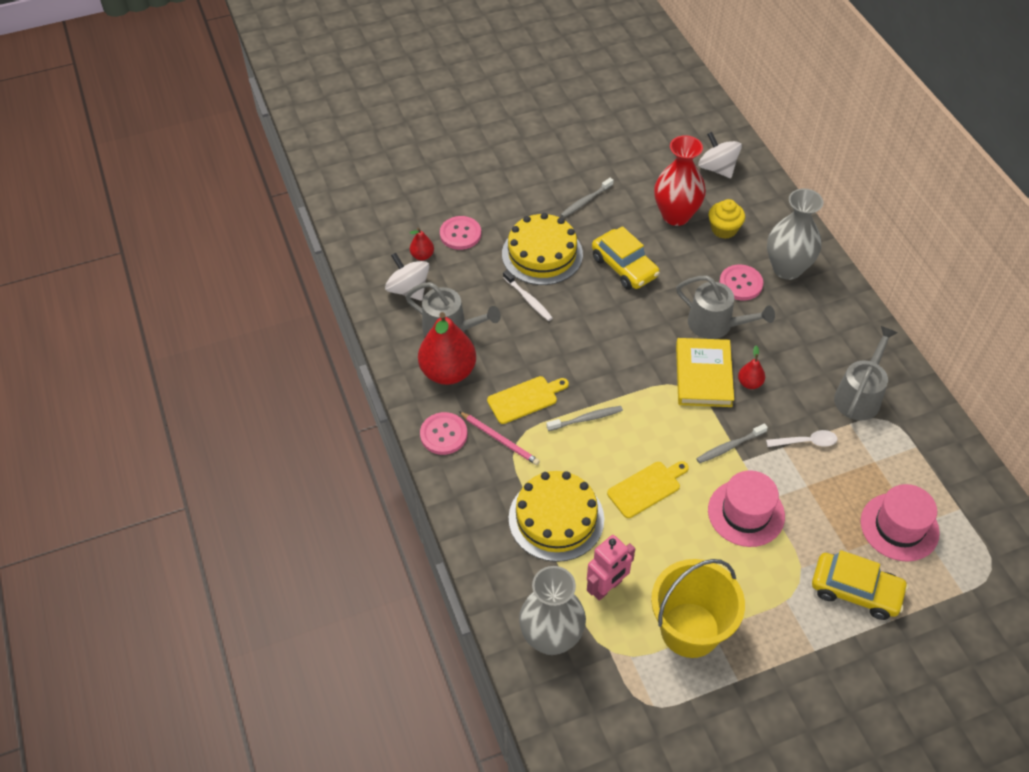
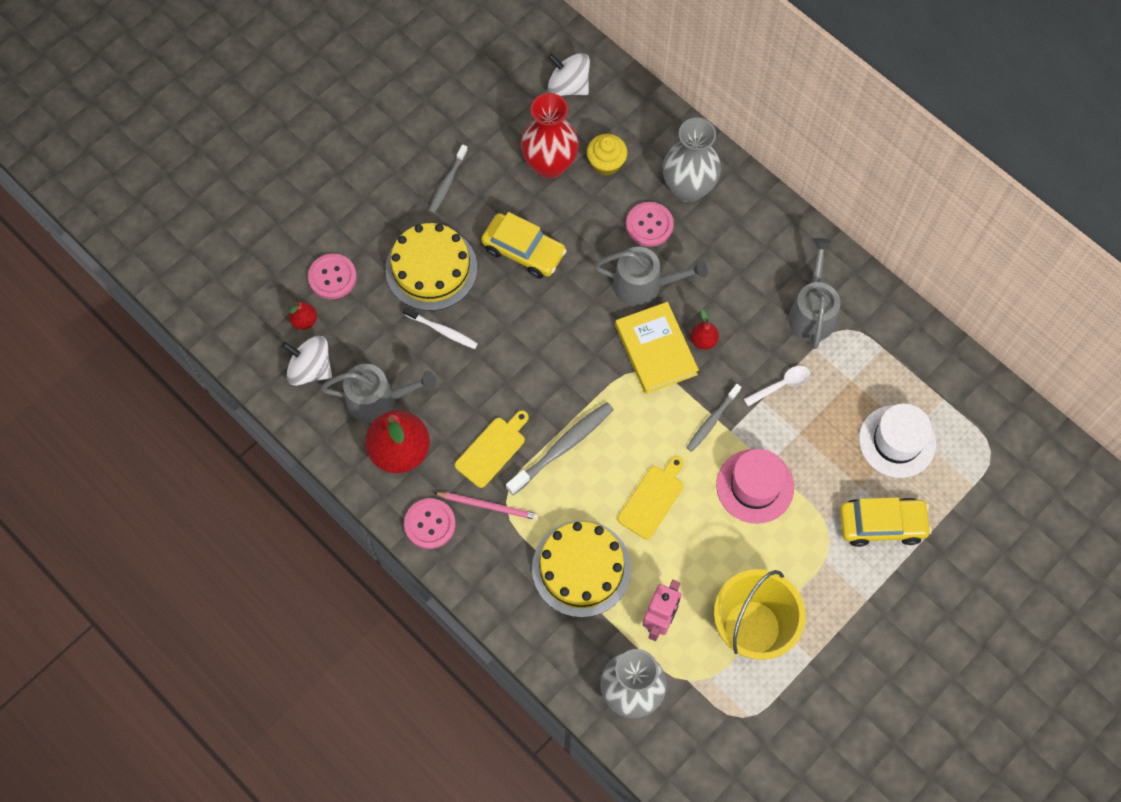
camera: 25 degrees left, 15 degrees up
(586, 419) = (562, 447): grey toothbrush -> grey toothbrush, size x1.61
(899, 527) = (897, 441): pink hat -> white hat

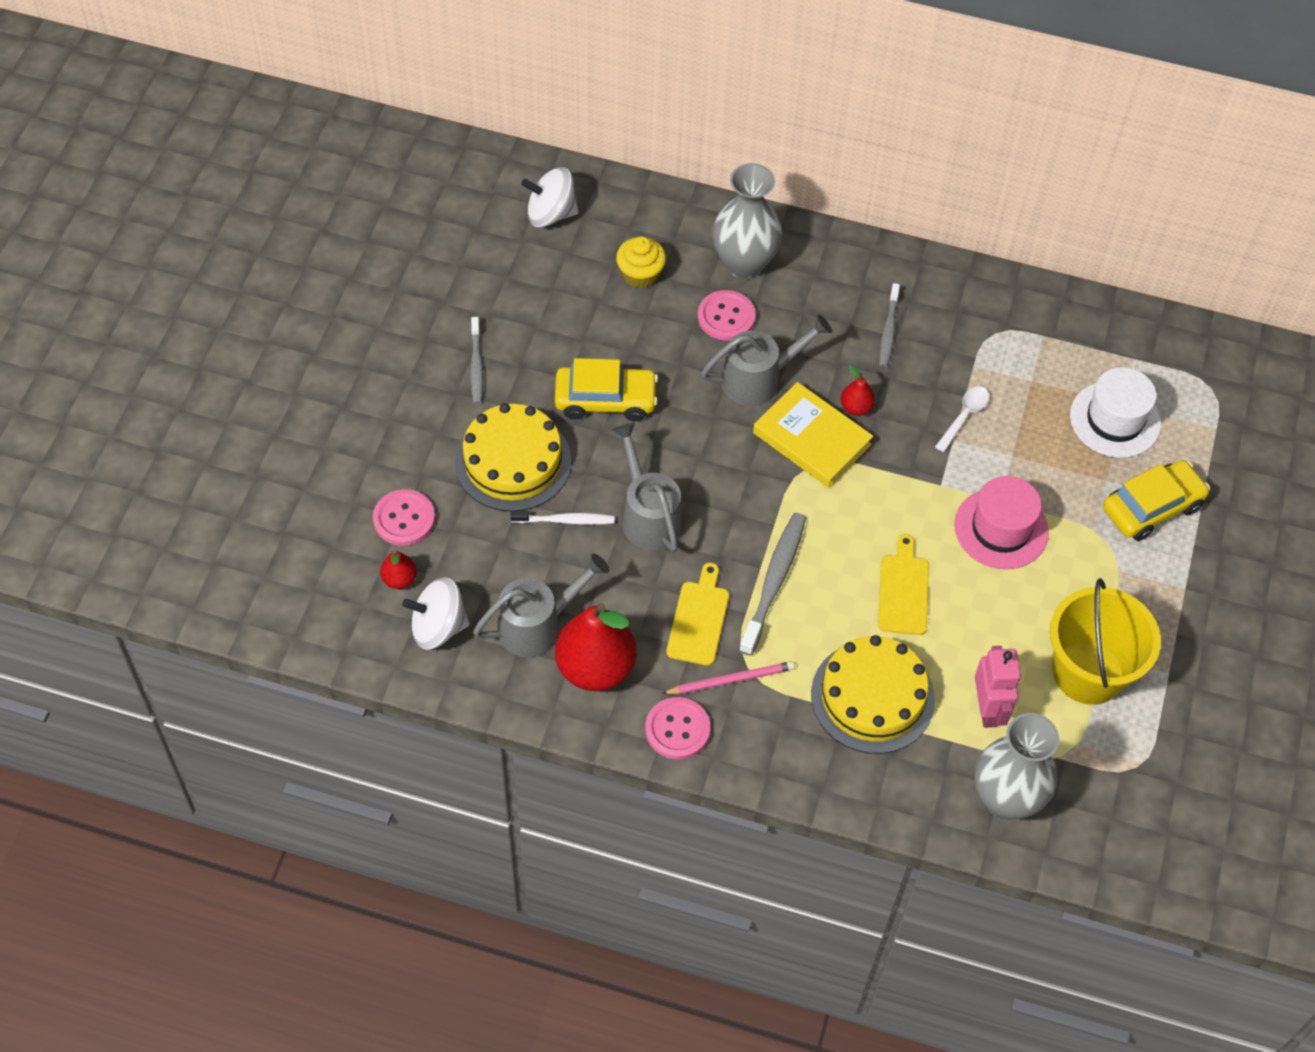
camera: 30 degrees left, 10 degrees down
(550, 164) = (579, 300): red vase -> none
(712, 421) = (915, 483): grey toothbrush -> grey toothbrush (888, 330)
(812, 311) = (949, 331): grey watering can -> grey watering can (648, 515)

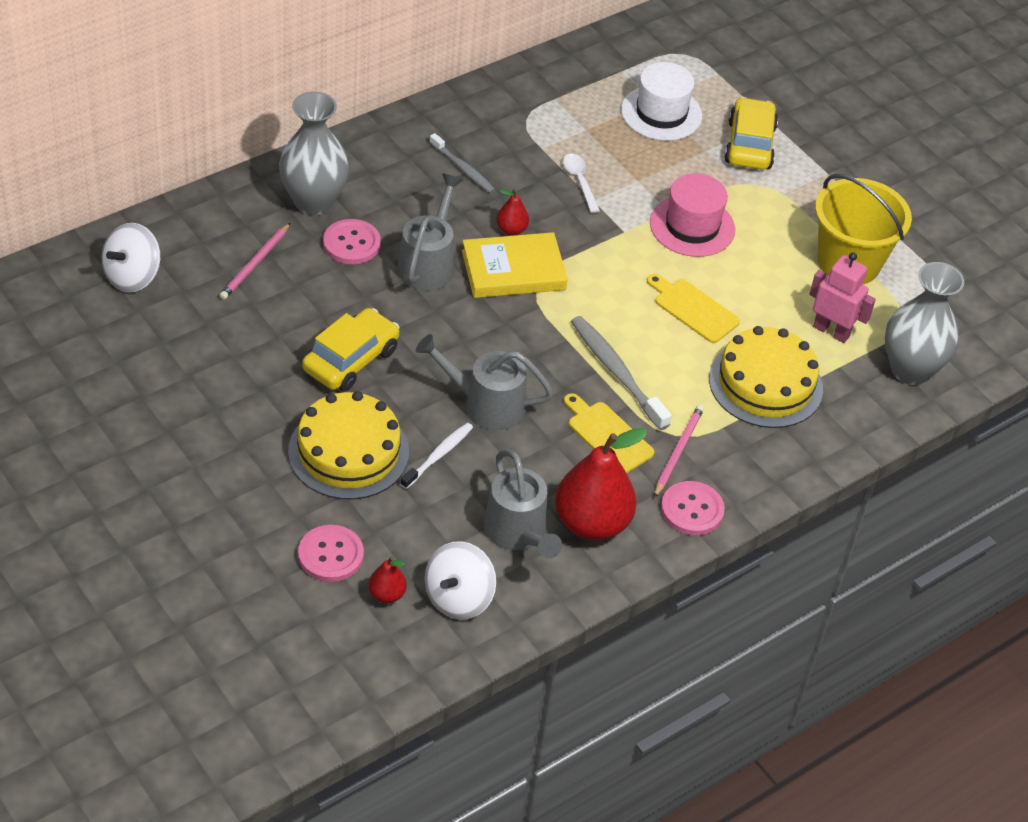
camera: 55 degrees left, 10 degrees down
(476, 365) = (229, 415): grey toothbrush -> none
(538, 625) = (518, 533): grey watering can -> grey watering can turned 150 degrees clockwise
(640, 274) = (255, 264): yellow cupcake -> pink pencil

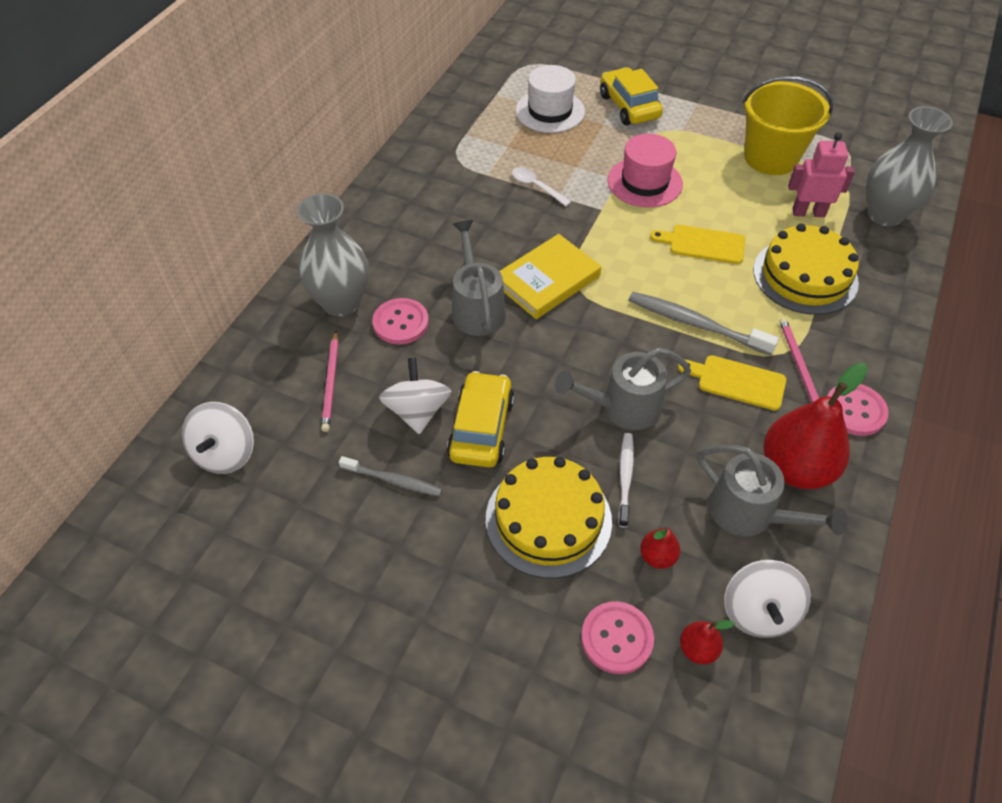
camera: 25 degrees left, 5 degrees up
(309, 321) = (417, 411): none -> white spinning top
(463, 169) = (441, 218): grey toothbrush -> grey toothbrush (393, 480)
(511, 229) = (518, 248): red pear -> red pear (657, 556)

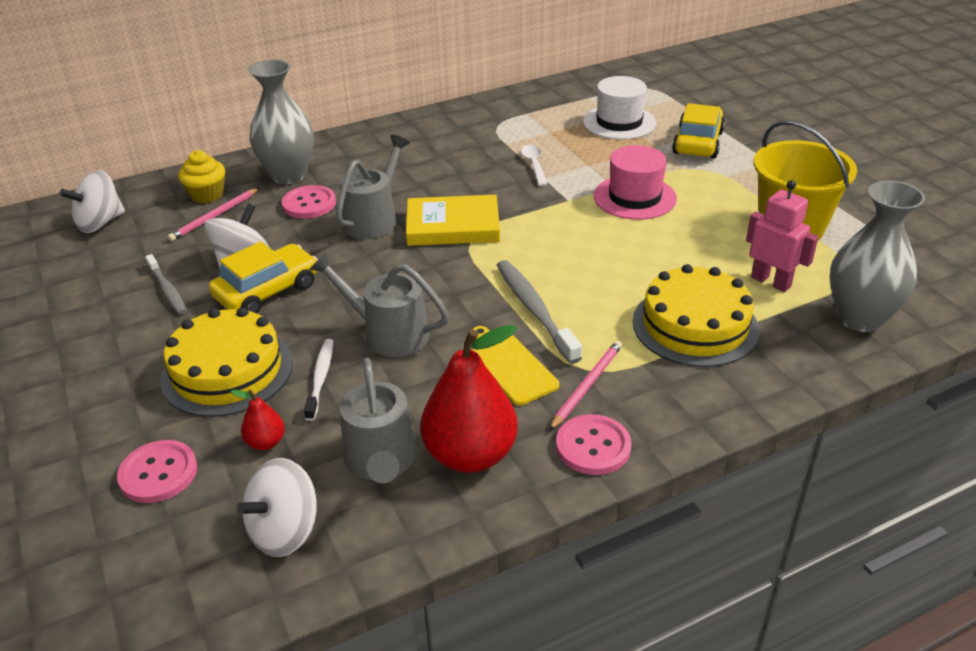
camera: 40 degrees right, 15 degrees down
(290, 364) = (207, 194): none -> yellow cupcake
(625, 478) = (321, 378): white toothbrush -> white toothbrush turned 45 degrees counterclockwise
(698, 649) = (201, 521): red pear -> none
(703, 244) = (625, 260): yellow cutting board -> none

